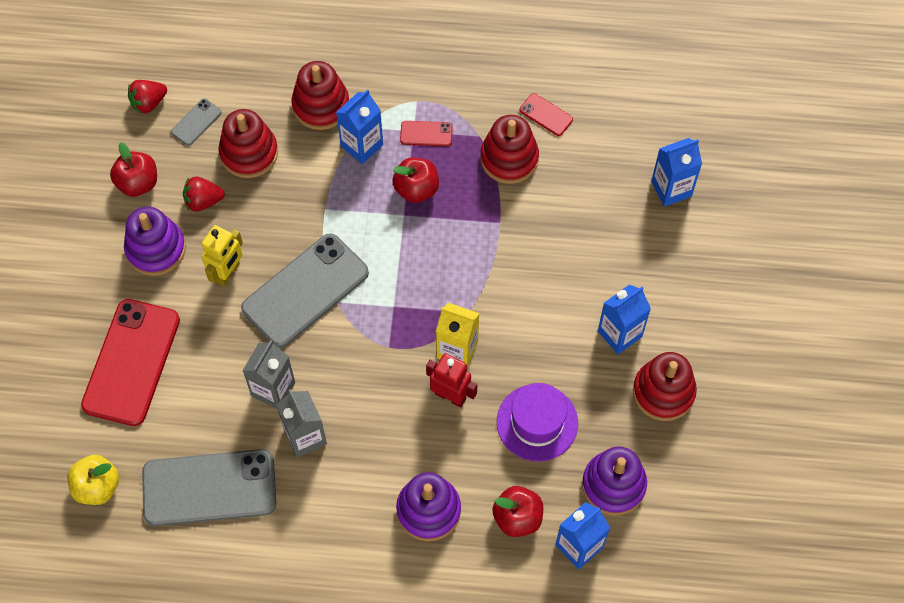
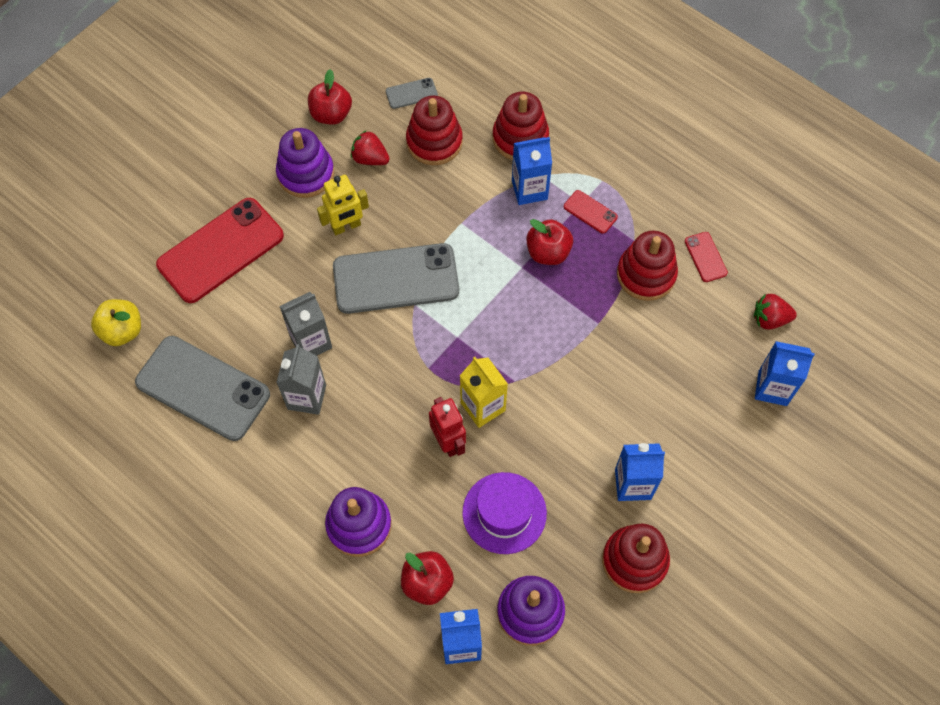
camera: 35 degrees right, 0 degrees up
(148, 103) = (386, 57): red strawberry -> red strawberry (769, 319)

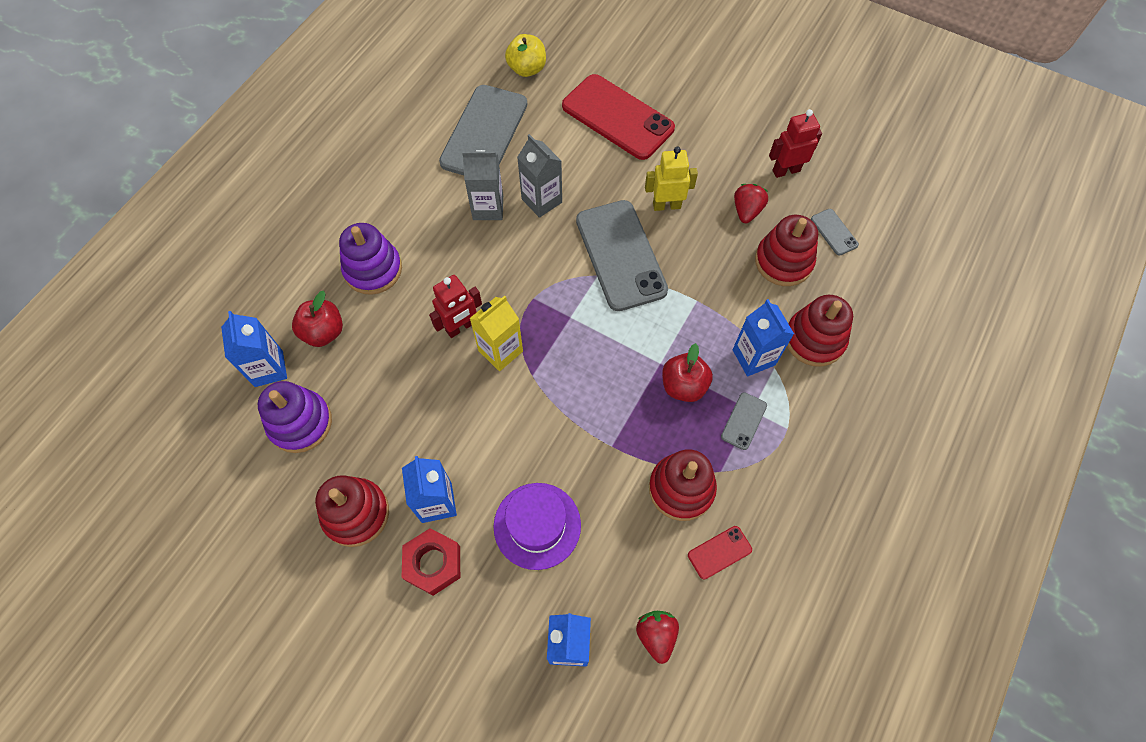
camera: 80 degrees right, 0 degrees up
(306, 174) = (714, 163): purple stacking toy -> none
(331, 114) = (786, 170): red apple -> red robot
(346, 226) = (666, 205): yellow robot -> yellow robot turned 120 degrees clockwise
(504, 513) = (395, 386): purple hat -> purple hat (537, 525)
(590, 212) = (743, 421): red phone -> grey phone
(691, 493) = (433, 563): none -> red nut

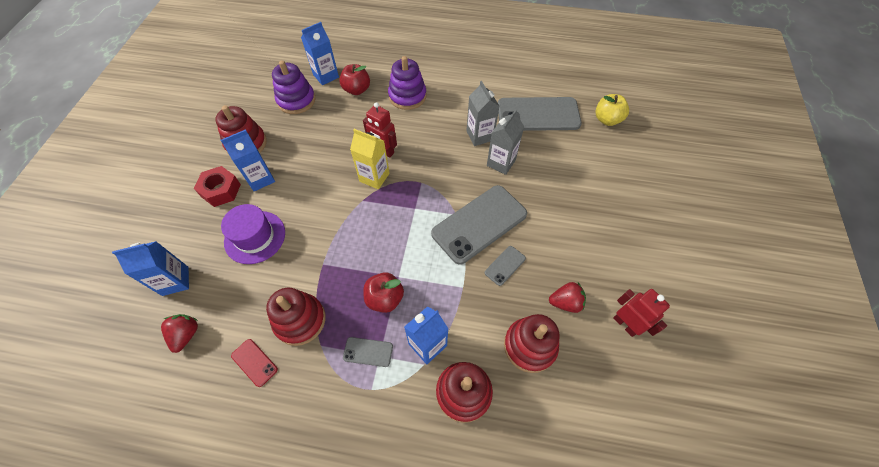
camera: 70 degrees right, 5 degrees down
(617, 117) = (600, 185): red phone -> none
(656, 635) = (186, 334): red strawberry -> red strawberry turned 60 degrees counterclockwise
(666, 205) = (539, 241): yellow robot -> none
(834, 232) = (582, 384): grey phone -> grey phone (505, 265)

